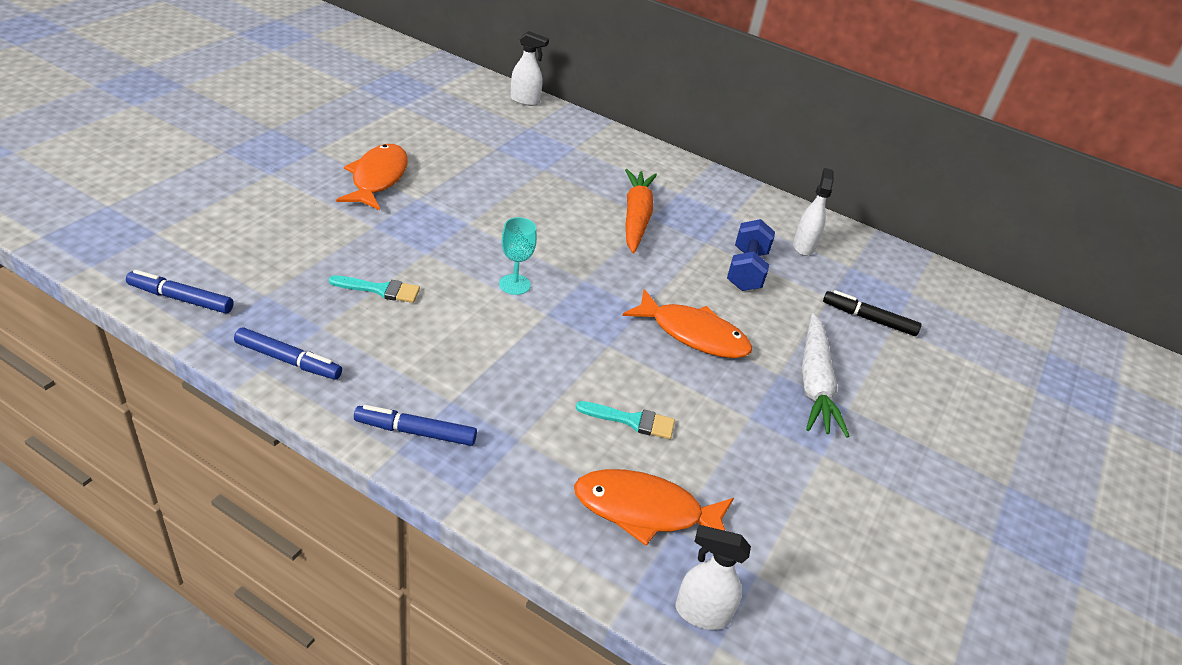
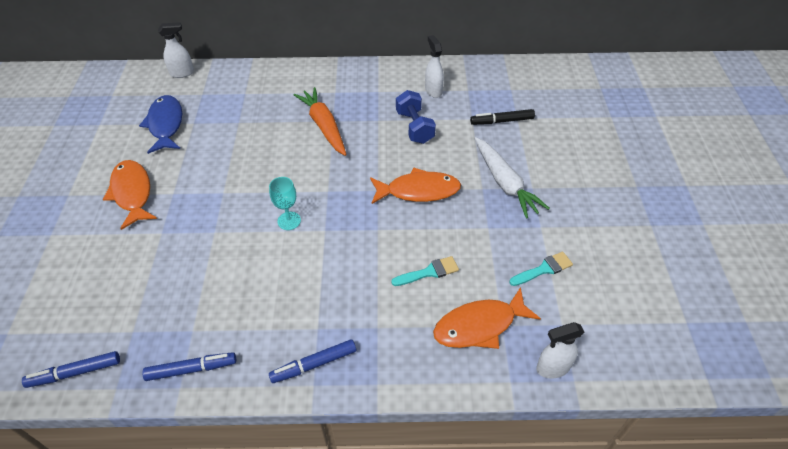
camera: 25 degrees left, 10 degrees up
(380, 290) = (207, 278): turquoise brush -> turquoise brush (544, 269)
(466, 136) = (166, 124): none -> blue fish

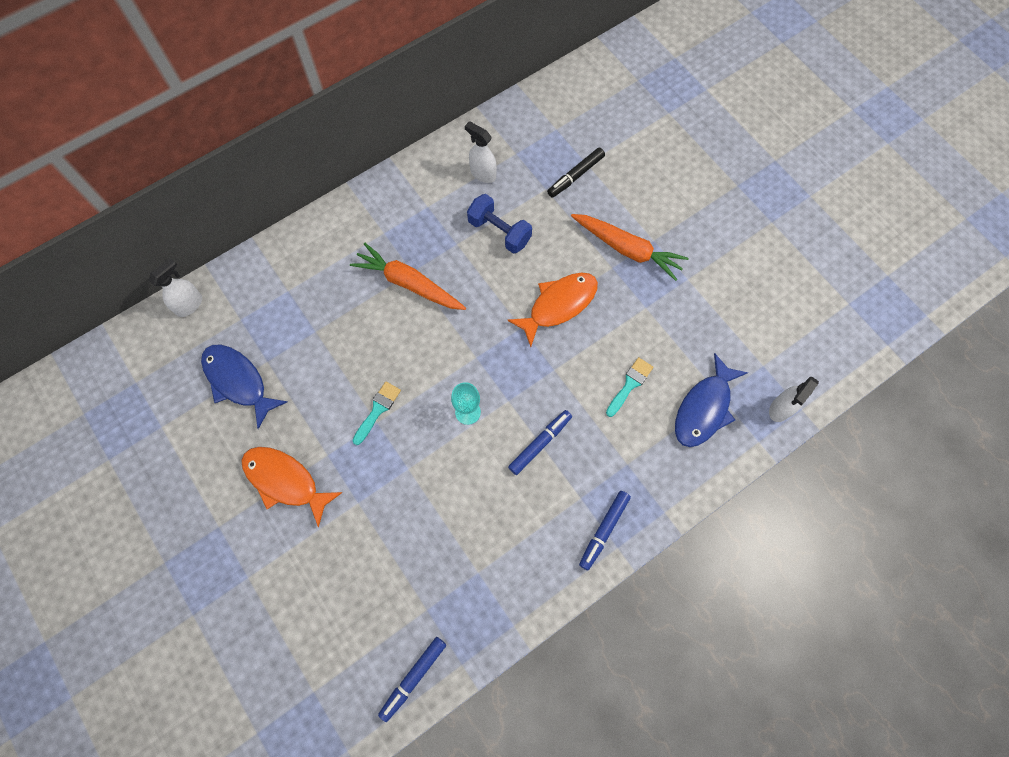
camera: 35 degrees left, 20 degrees up
(192, 369) = (509, 604): blue marker -> blue marker (540, 443)
(479, 325) = (704, 408): orange fish -> blue fish
(504, 182) = (627, 249): white carrot -> orange carrot
(544, 269) = (717, 321): turquoise brush -> turquoise brush (377, 410)

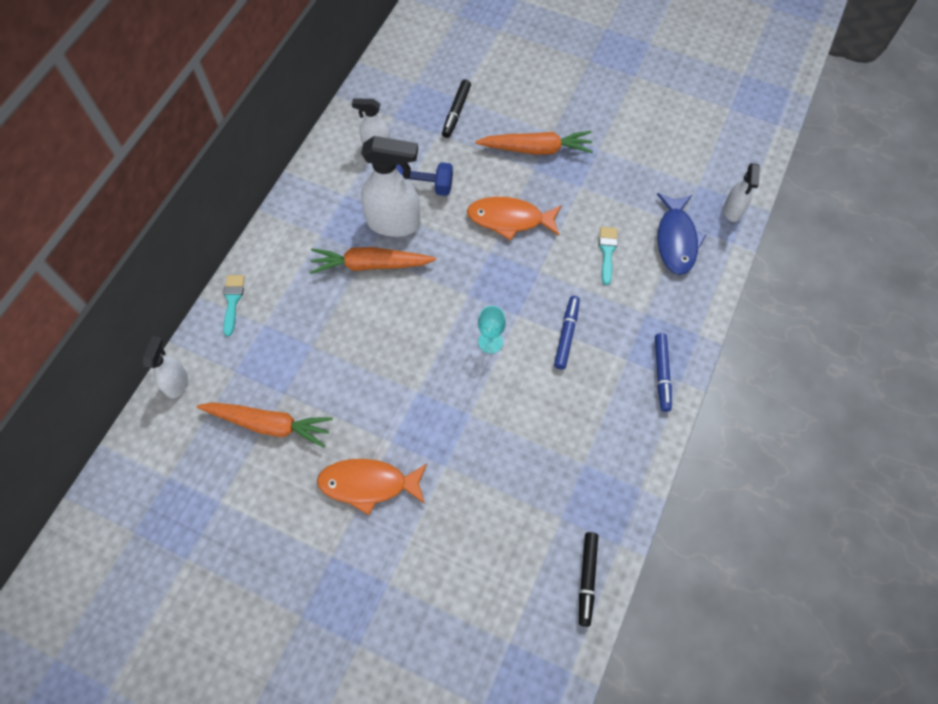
camera: 30 degrees left, 5 degrees down
(238, 381) = (268, 424): blue fish -> orange carrot
(377, 410) = (412, 381): turquoise brush -> turquoise brush (232, 300)
(413, 678) = (587, 579): blue marker -> black marker
(453, 255) = (394, 223): none -> white spray bottle
(559, 305) = (509, 219): orange fish -> orange fish turned 105 degrees counterclockwise

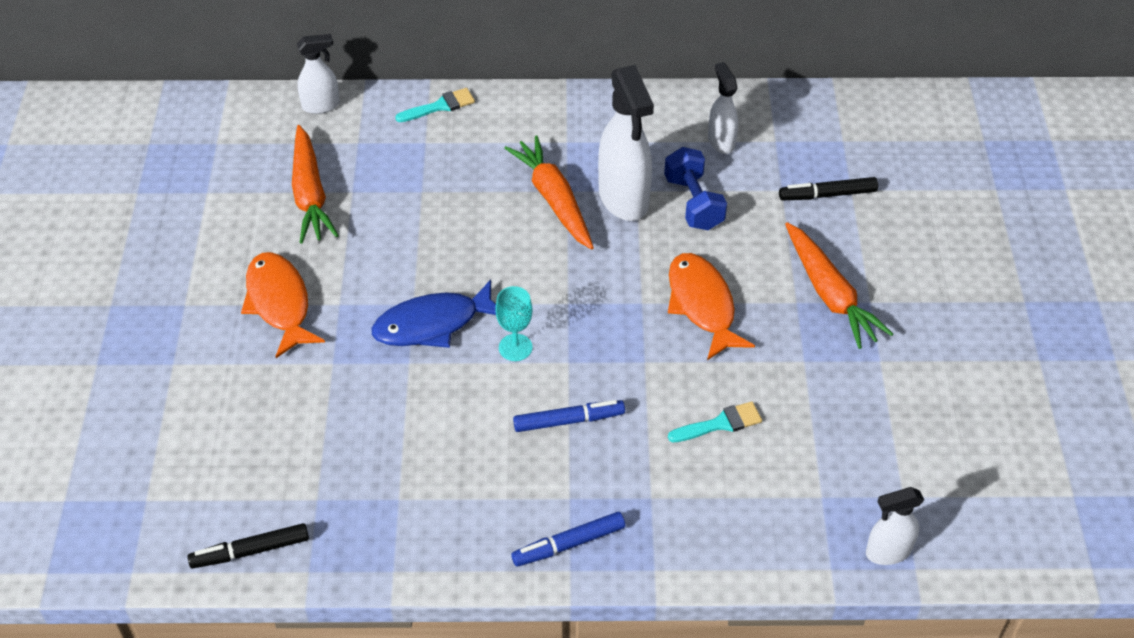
camera: 65 degrees right, 15 degrees down
(676, 240) = (790, 497): blue fish -> blue fish (432, 324)

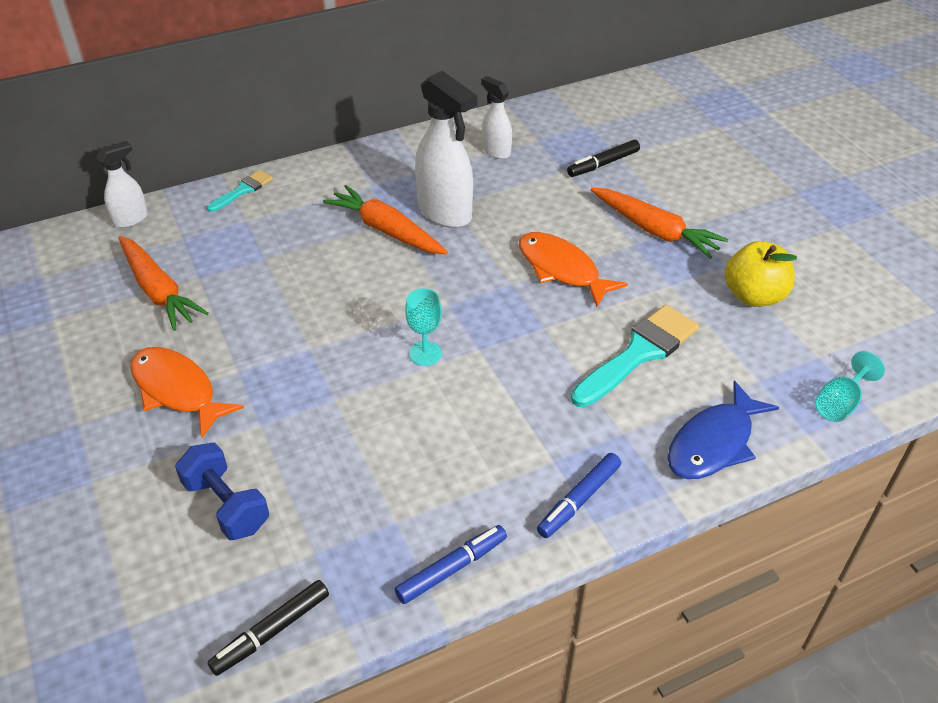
camera: 25 degrees left, 5 degrees down
(432, 324) = (338, 359): blue fish -> blue fish (713, 443)
(569, 421) = (511, 396): blue marker -> blue marker (452, 568)
(693, 203) = (504, 199): blue dumbbell -> blue dumbbell (226, 505)
(720, 423) = (639, 353): turquoise brush -> turquoise brush, size x1.85
(883, 406) = (753, 296): none -> yellow apple
(887, 552) = (839, 403): white spray bottle -> turquoise goblet

